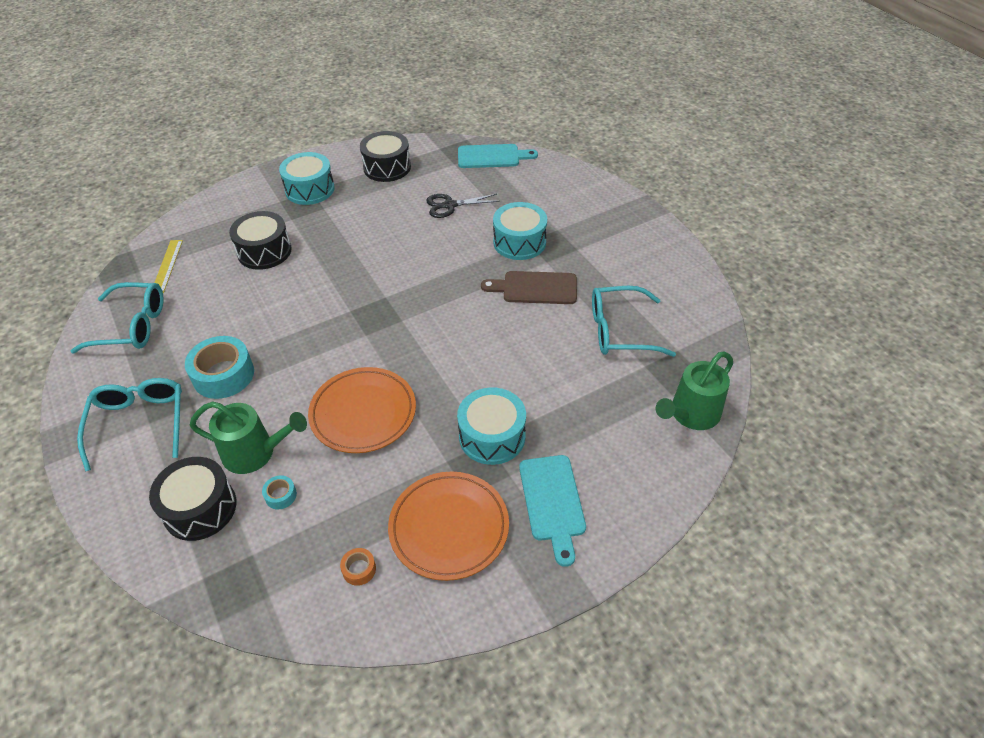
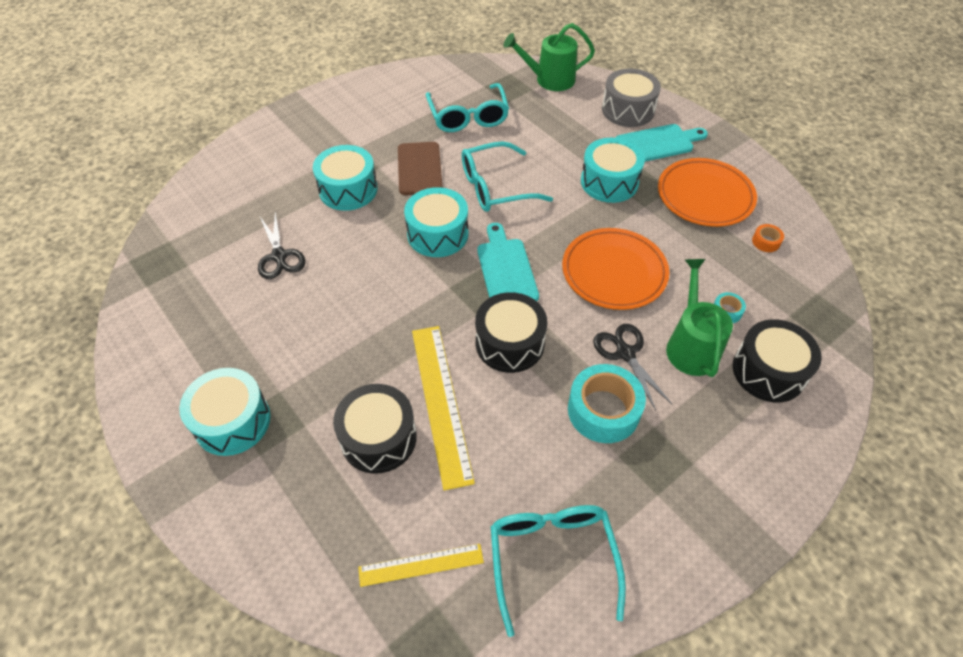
camera: 100 degrees left, 5 degrees up
(139, 423) = (698, 473): turquoise glasses -> turquoise glasses (495, 187)
(269, 401) = (625, 353): none -> black scissors
(277, 283) = (440, 402): none -> yellow ruler
(387, 167) = (186, 337): black drum -> black drum (509, 343)
(449, 294) = (437, 234): none -> turquoise drum
(492, 157) = (177, 230): turquoise cutting board -> turquoise cutting board (506, 269)
(624, 485) = (628, 110): none -> grey drum
(691, 414) = (550, 80): green watering can -> green watering can turned 135 degrees clockwise

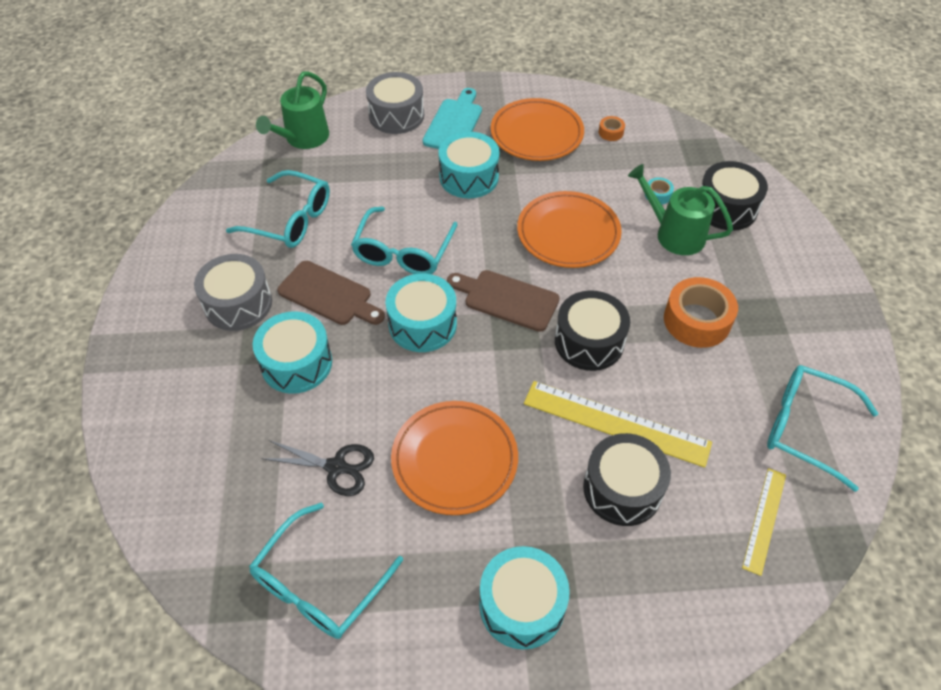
camera: 55 degrees left, 0 degrees up
(185, 298) = (319, 584): none -> turquoise glasses
(330, 316) = (454, 460): none -> orange plate
(373, 135) = (238, 304): none -> grey drum
(506, 269) = (507, 299): turquoise cutting board -> brown cutting board
(603, 410) = (697, 320): turquoise tape -> orange tape
(625, 353) = (653, 275): black scissors -> none

